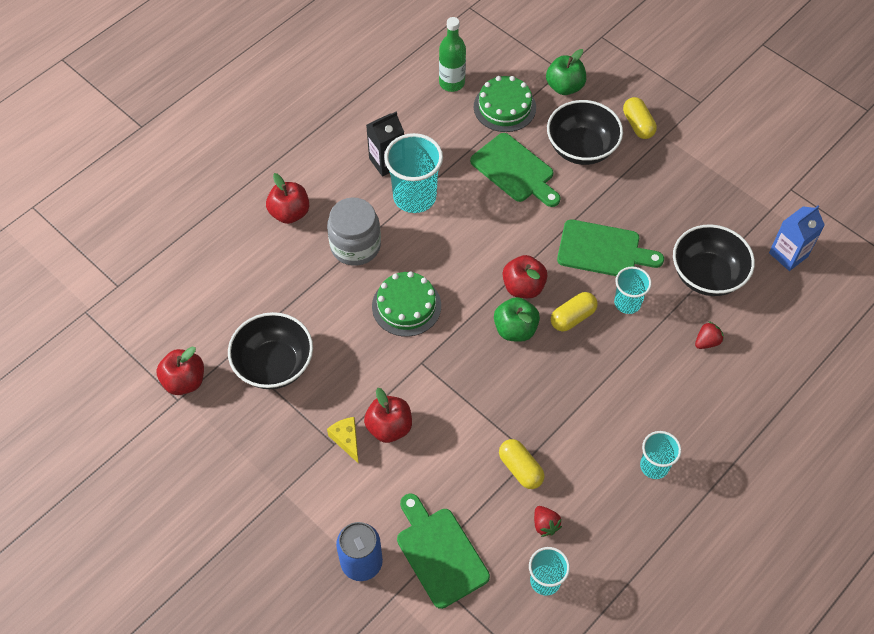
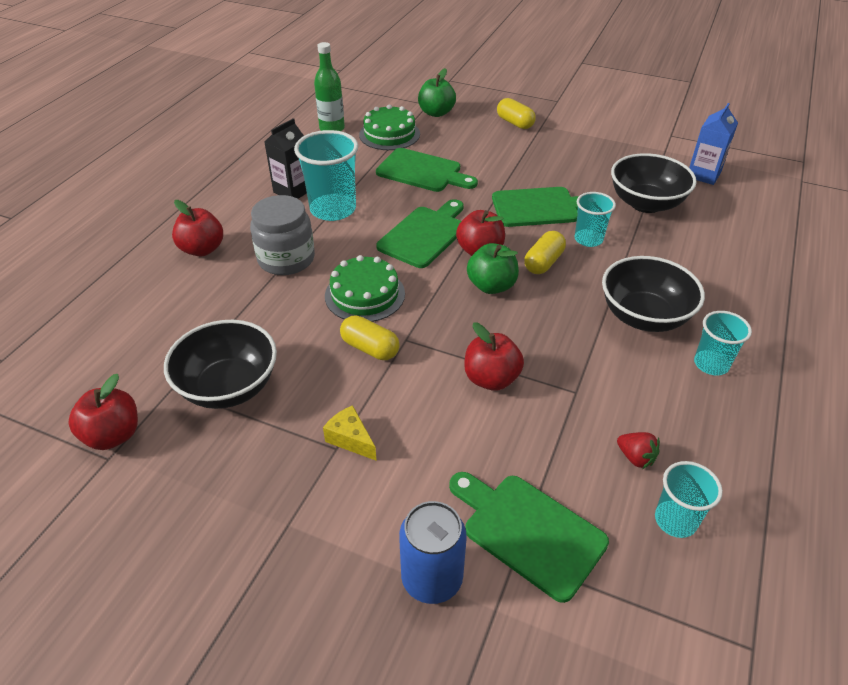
camera: 20 degrees left, 15 degrees down
(389, 427) = (397, 411): red apple -> red apple (491, 379)
(483, 253) = (424, 235): none -> green cutting board
(520, 469) = (572, 408): yellow capsule -> yellow capsule (370, 348)
(581, 148) = (475, 146): black bowl -> black bowl (644, 316)
(707, 342) = (683, 250): red strawberry -> none

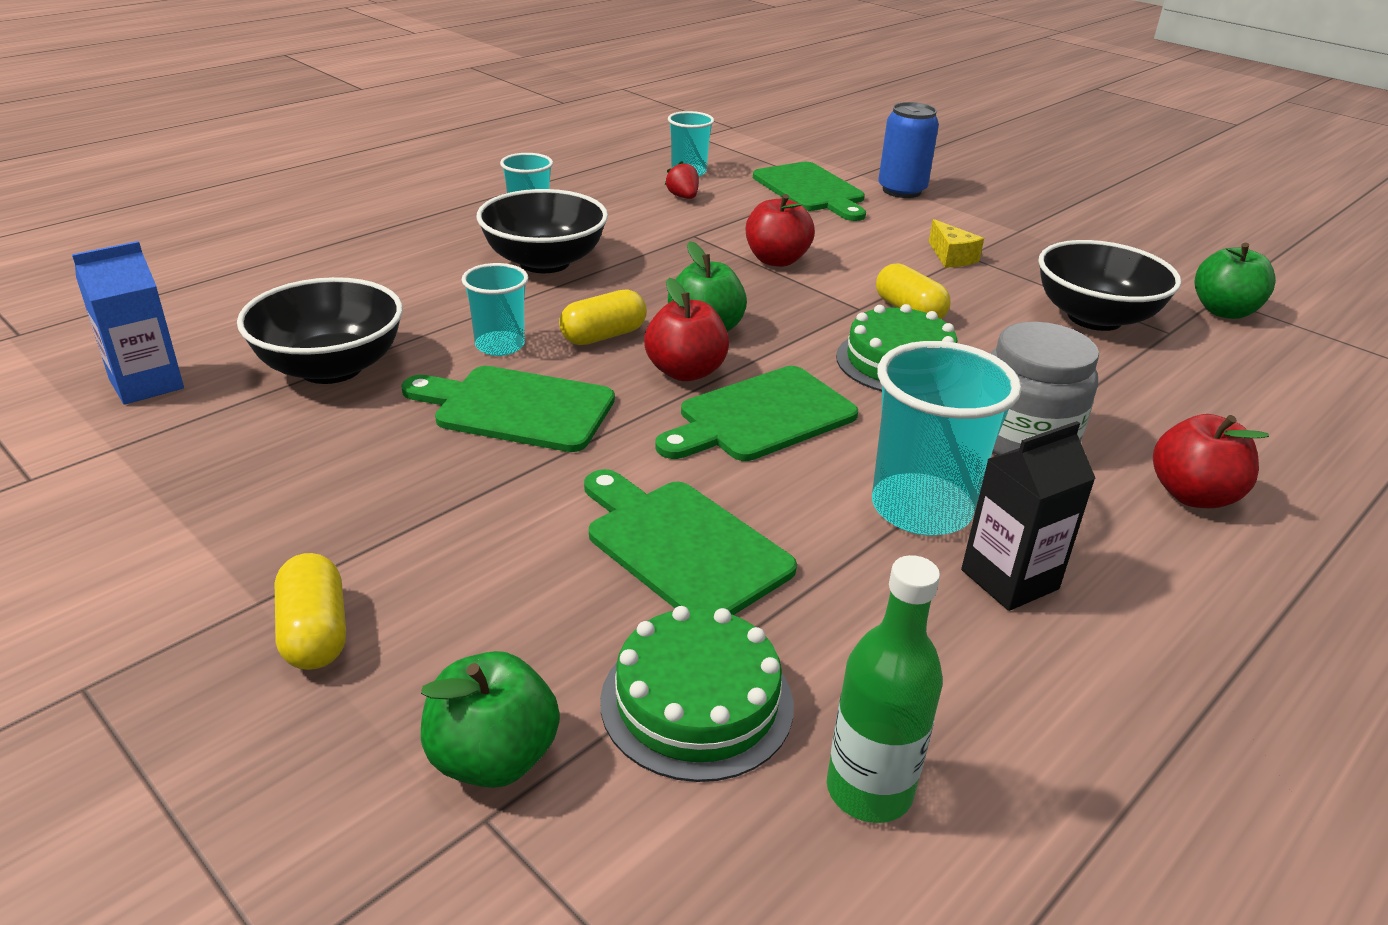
camera: 160 degrees left, 10 degrees down
(113, 435) = (1224, 311): red apple -> green apple

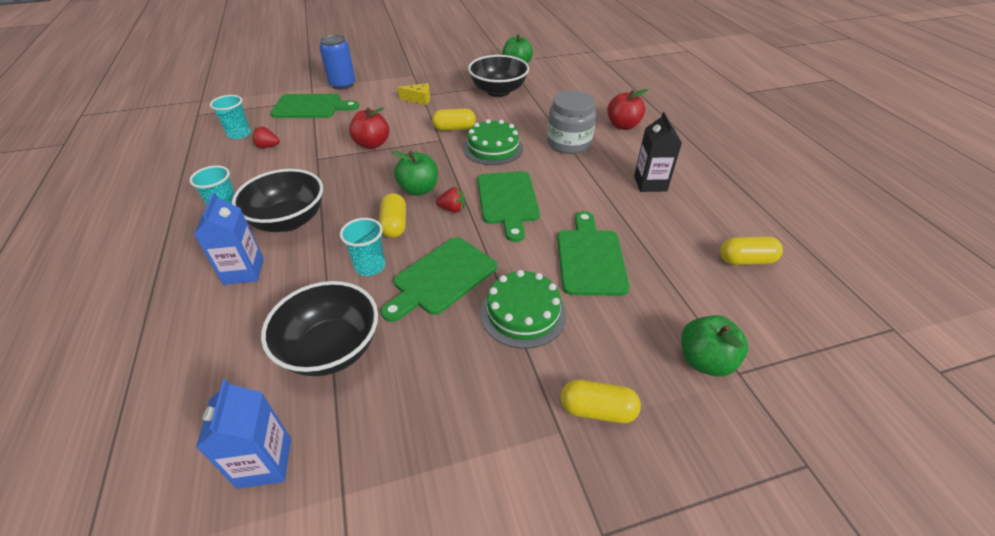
camera: 60 degrees left, 10 degrees up
(430, 269) = (244, 271): none -> blue carton
(682, 546) = (590, 258): green cutting board -> green cutting board turned 105 degrees clockwise
(685, 372) = (452, 209): red apple -> red strawberry
(697, 702) = (689, 288): green cake -> green cake (523, 313)
(869, 790) = (746, 260): green bottle -> yellow capsule
(921, 508) = (599, 185): turquoise cup -> none

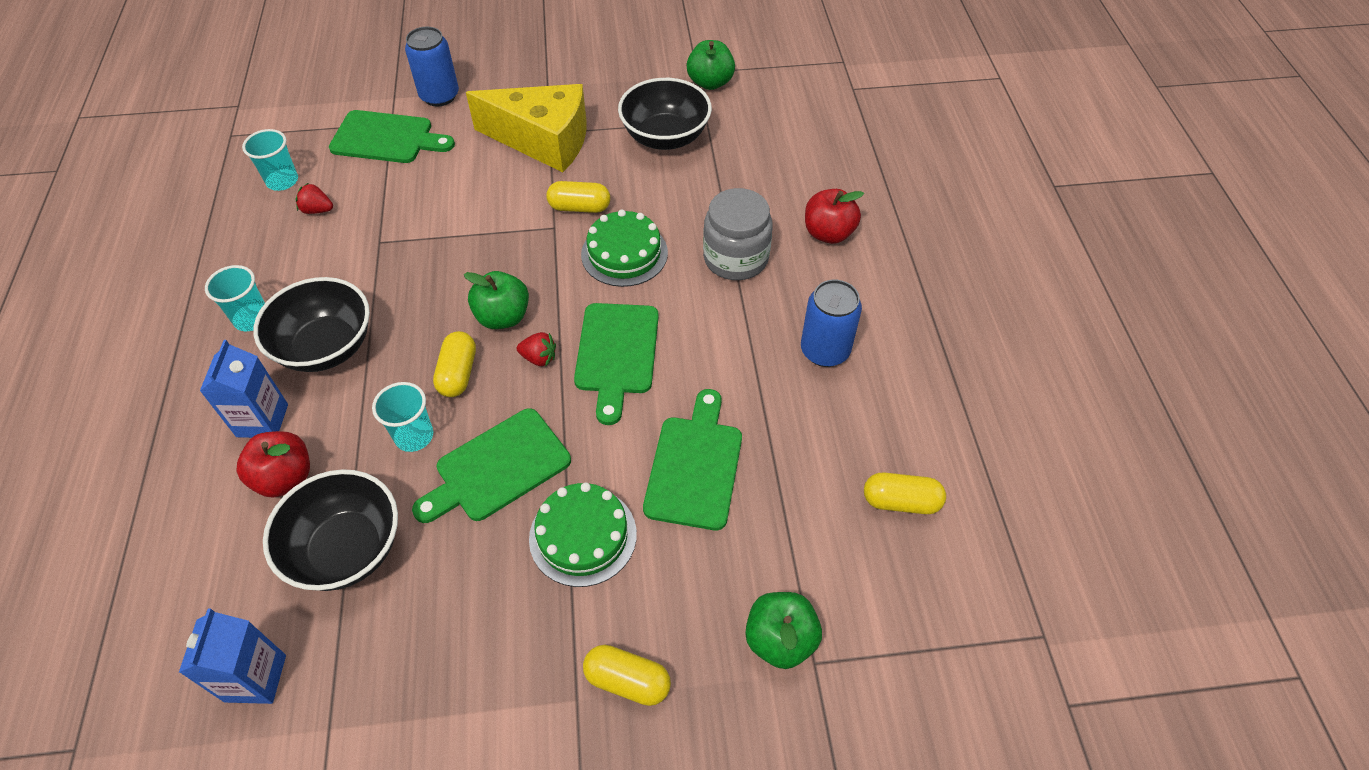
camera: 10 degrees right, 10 degrees up
(372, 144) = (458, 224): red apple -> red apple (285, 477)
(419, 99) = (543, 141): yellow cheese -> yellow cheese, size x2.47
(650, 183) = (825, 350): black carton -> blue can

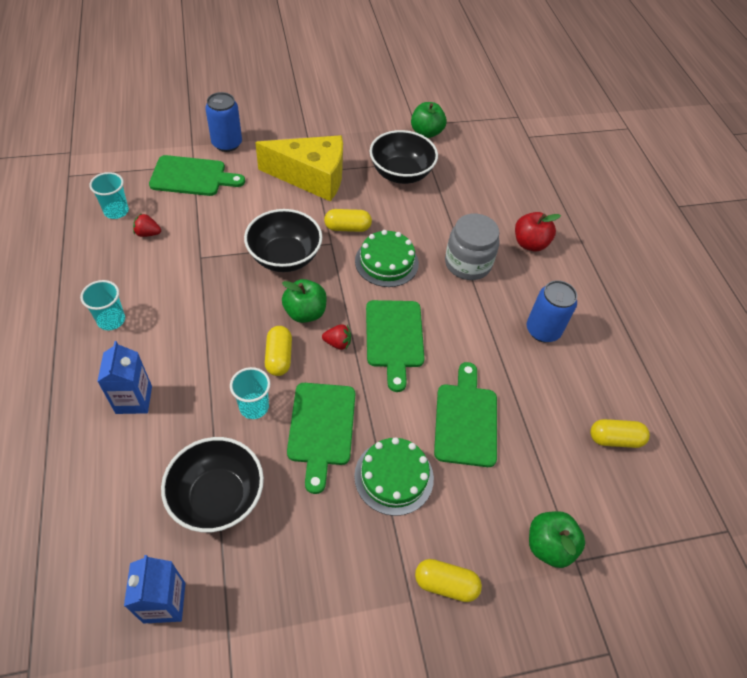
camera: 10 degrees left, 0 degrees up
(285, 477) = (159, 444): red apple -> none
(326, 347) = (174, 340): black bowl -> black bowl (284, 257)
(497, 468) = (321, 428): green cutting board -> green cutting board turned 45 degrees counterclockwise

